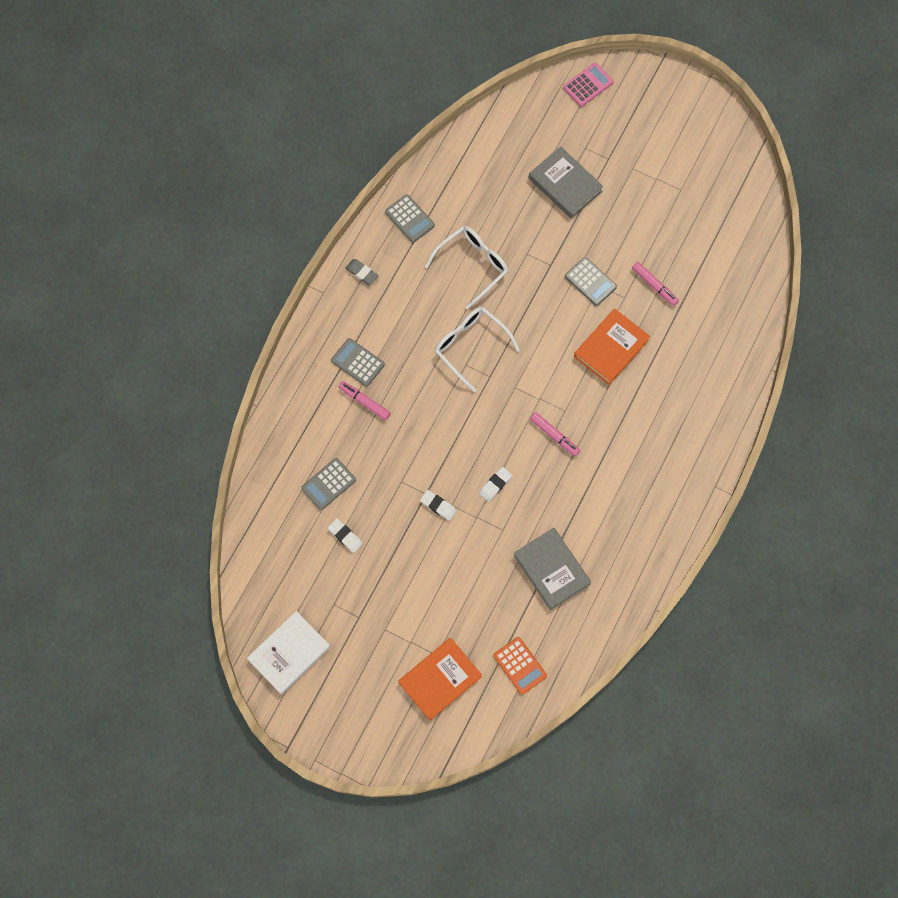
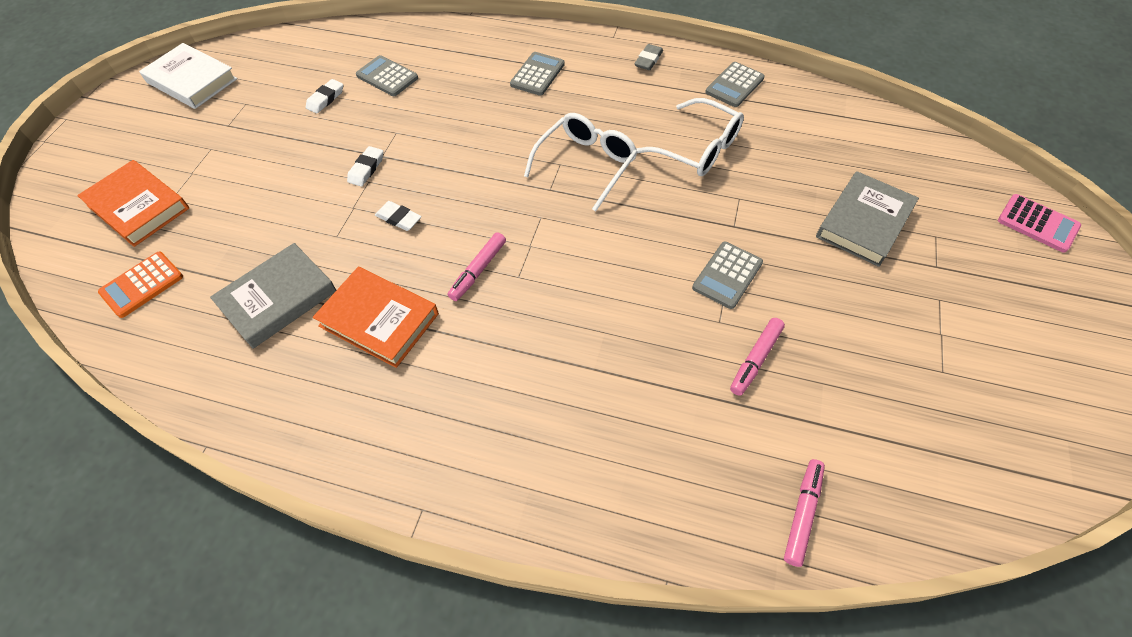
camera: 80 degrees right, 15 degrees down
(364, 402) = (490, 87): pink marker -> pink marker (802, 513)
(611, 348) = (630, 317): orange book -> orange book (379, 319)

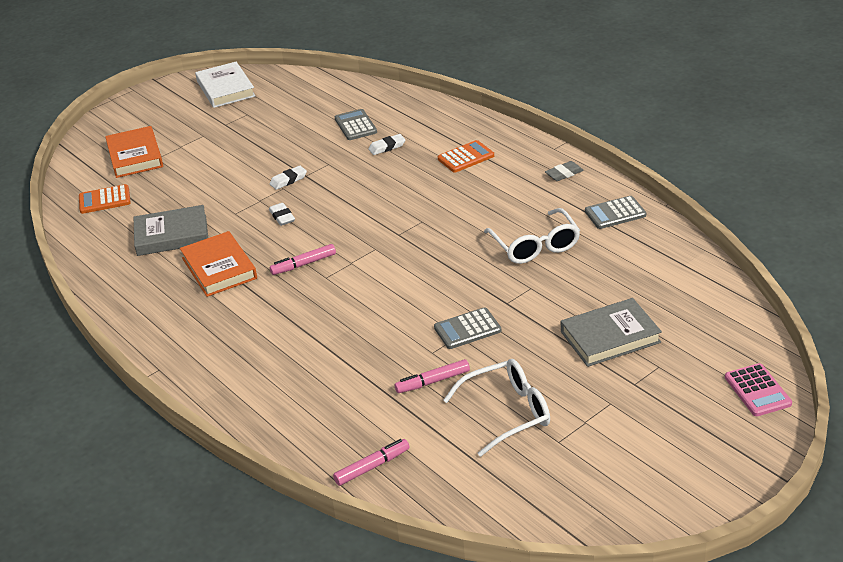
camera: 35 degrees right, 20 degrees down
(326, 99) = (301, 127): white eraser -> white eraser (387, 147)
(537, 74) = (466, 157): grey calculator -> orange calculator
(586, 164) = (440, 228): white glasses -> white glasses (508, 412)

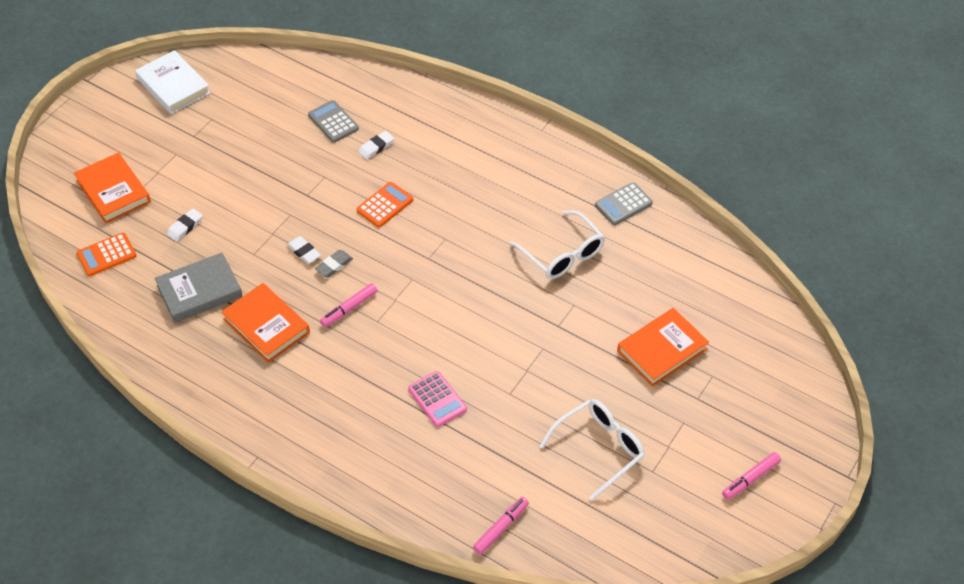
camera: 20 degrees left, 15 degrees up
(288, 180) = (291, 203): white eraser -> white eraser (185, 227)
(432, 381) = (522, 426): pink marker -> pink marker (750, 479)
(466, 157) = (459, 151): orange calculator -> orange calculator (385, 205)
(467, 329) = (532, 362): grey calculator -> none
(564, 174) = (561, 161): grey eraser -> grey eraser (334, 265)
(610, 337) = (662, 350): grey book -> orange book
(757, 390) = (801, 388): pink calculator -> pink calculator (437, 399)

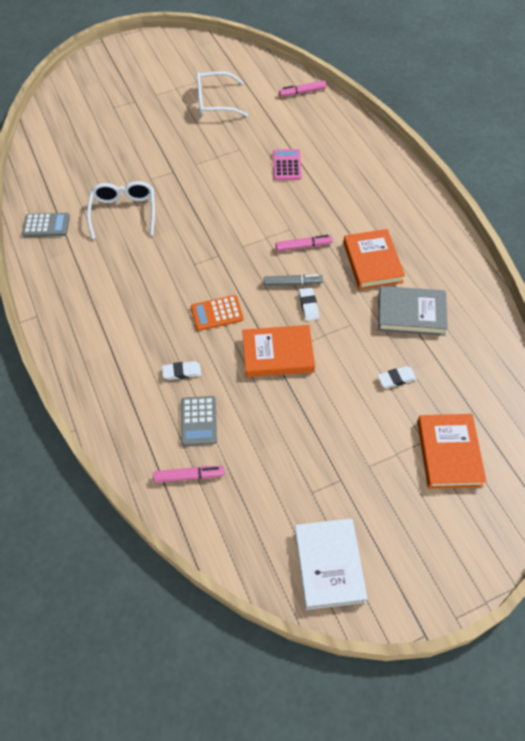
camera: 145 degrees left, 5 degrees up
(106, 255) = (479, 386): orange calculator -> none
(334, 265) = (292, 283): grey eraser -> grey marker
(662, 350) = (126, 131): orange book -> orange book (278, 354)
(750, 479) = (150, 58): pink marker -> pink marker (189, 476)

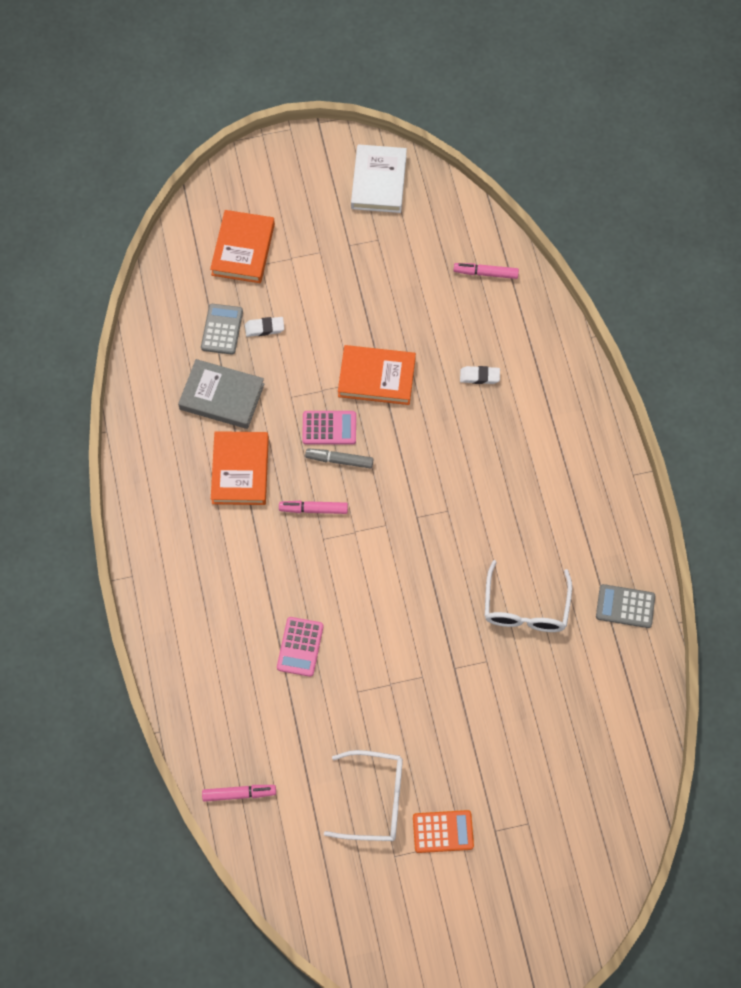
camera: 170 degrees left, 10 degrees up
(198, 421) = (469, 322): grey calculator -> grey calculator (222, 329)
(217, 313) = (432, 438): orange calculator -> orange calculator (443, 831)
(308, 306) = (329, 428): white eraser -> pink calculator

